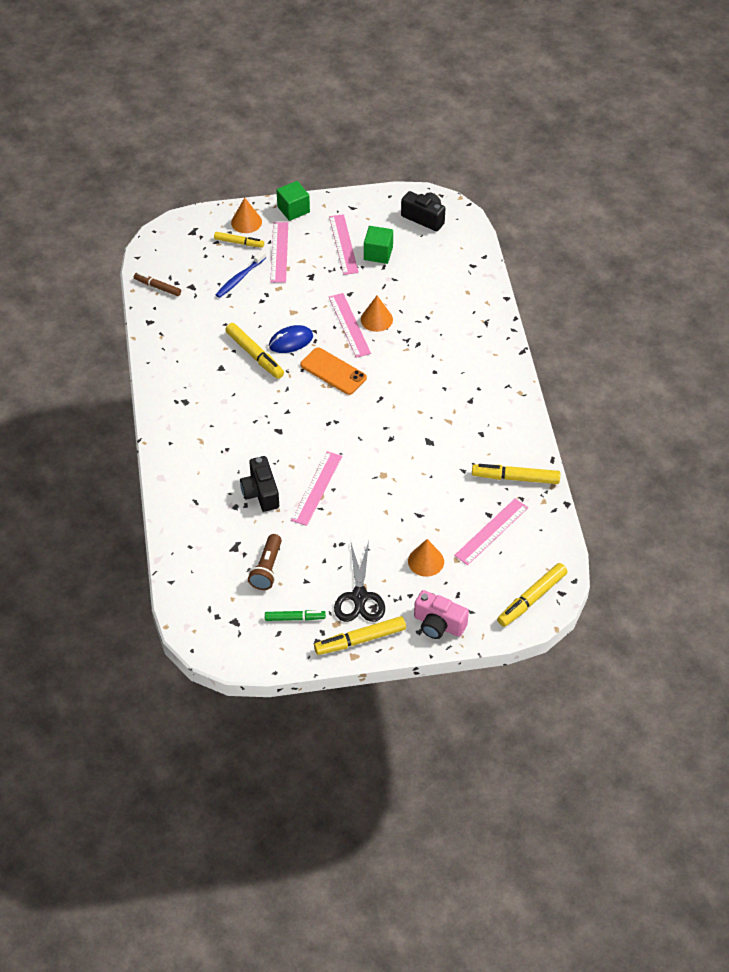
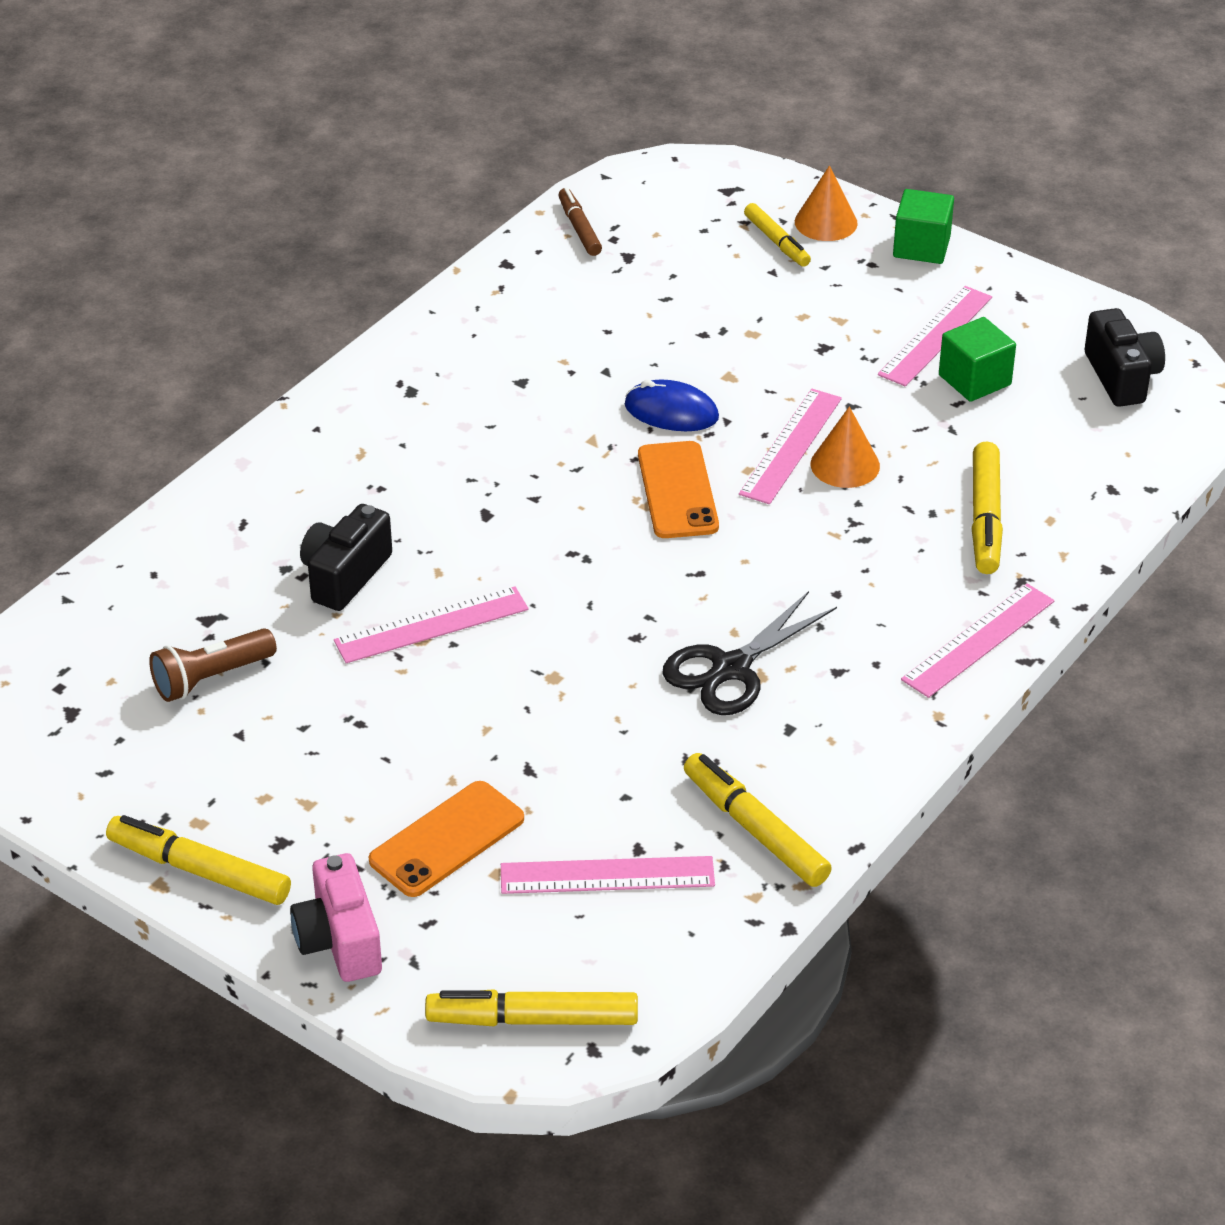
camera: 45 degrees right, 10 degrees down
(240, 278) = (712, 287): blue toothbrush -> none
(254, 355) = (593, 396): yellow marker -> yellow marker (985, 518)
(279, 252) = (820, 288): pink ruler -> pink ruler (978, 640)
(294, 618) = (154, 770): green marker -> none
(359, 597) = (282, 813): black scissors -> black scissors (731, 668)
(426, 561) = (447, 840): orange cone -> orange phone

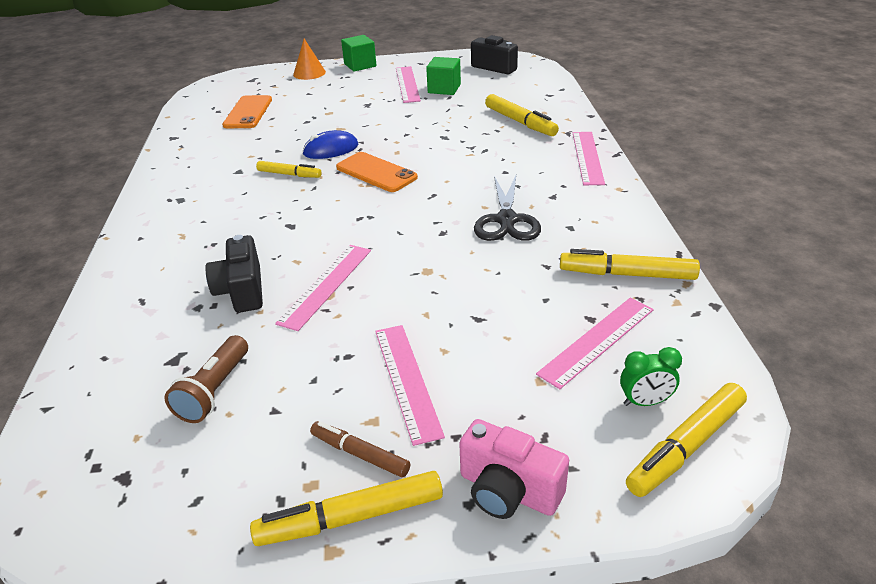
camera: 40 degrees left, 5 degrees down
(447, 840) = (487, 382): orange phone -> orange phone (248, 112)
(559, 960) = (645, 402): none -> green clock
(579, 228) = (196, 114): brown marker -> brown marker (360, 454)
(776, 241) = (296, 85): yellow marker -> yellow marker (289, 174)
(790, 446) = (403, 137): pink ruler -> pink ruler (406, 380)
(845, 465) = (436, 132): orange cone -> none

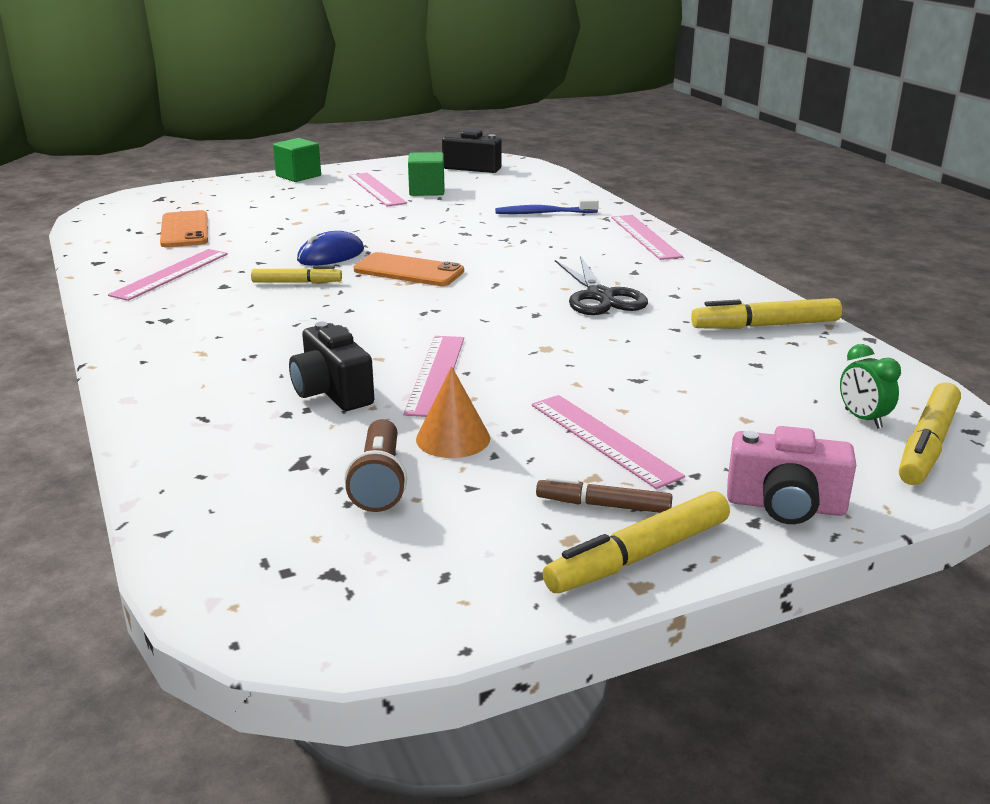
camera: 20 degrees left, 10 degrees down
(309, 73) = (235, 187): orange cone -> orange cone (453, 438)
(520, 122) = (543, 213): yellow marker -> blue toothbrush
(597, 341) = (778, 380): pink ruler -> pink ruler (171, 274)
(645, 402) = (863, 419): green clock -> green clock turned 90 degrees clockwise

